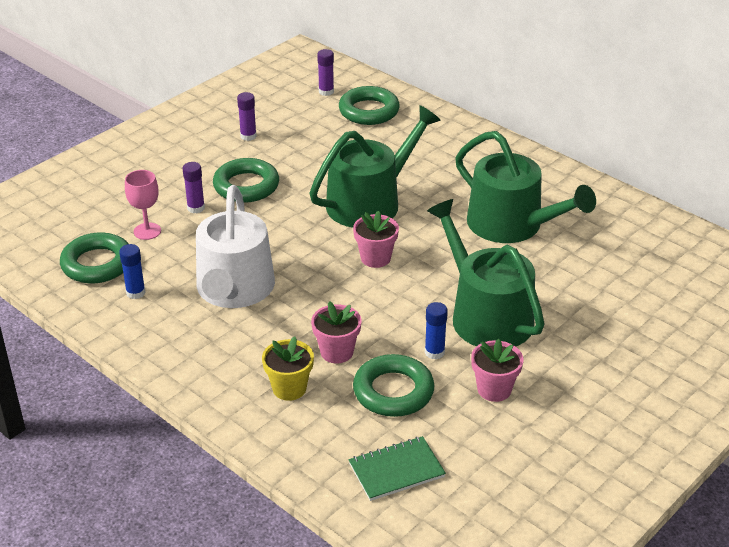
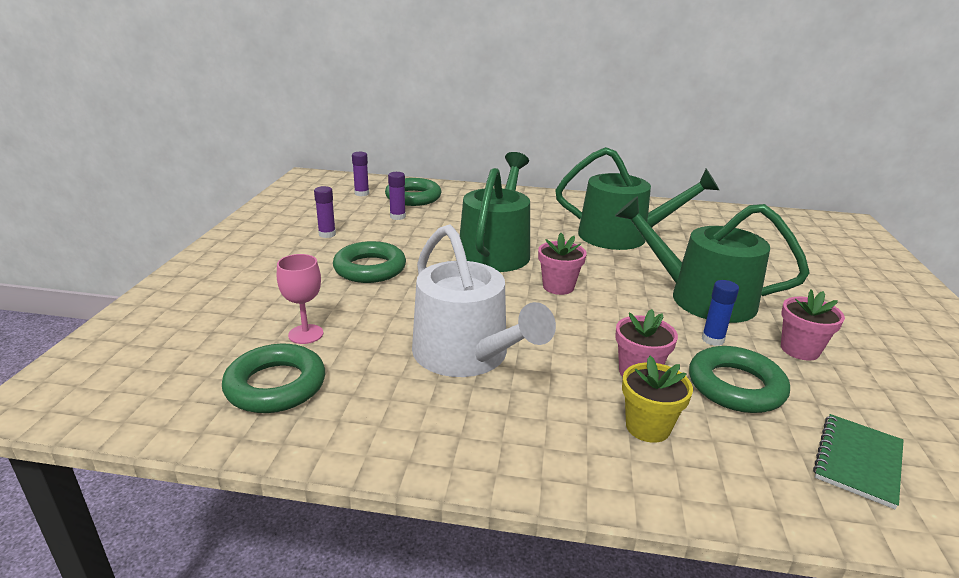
camera: 35 degrees left, 10 degrees down
(135, 293) = (358, 398): blue glue stick -> none
(196, 208) = (338, 299): purple glue stick -> purple glue stick (397, 217)

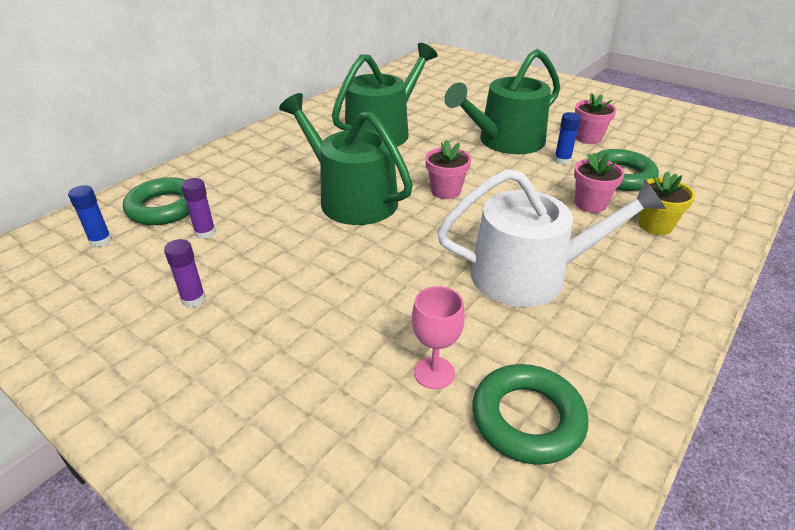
camera: 60 degrees left, 10 degrees up
(361, 193) = (100, 241): purple glue stick -> blue glue stick
(370, 268) = (319, 288): green ring -> none
(858, 461) = (703, 172): green notebook -> none

